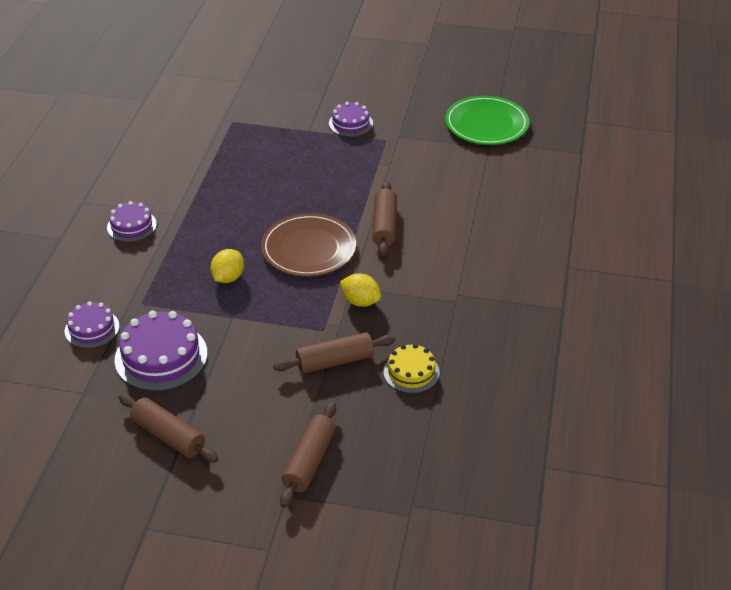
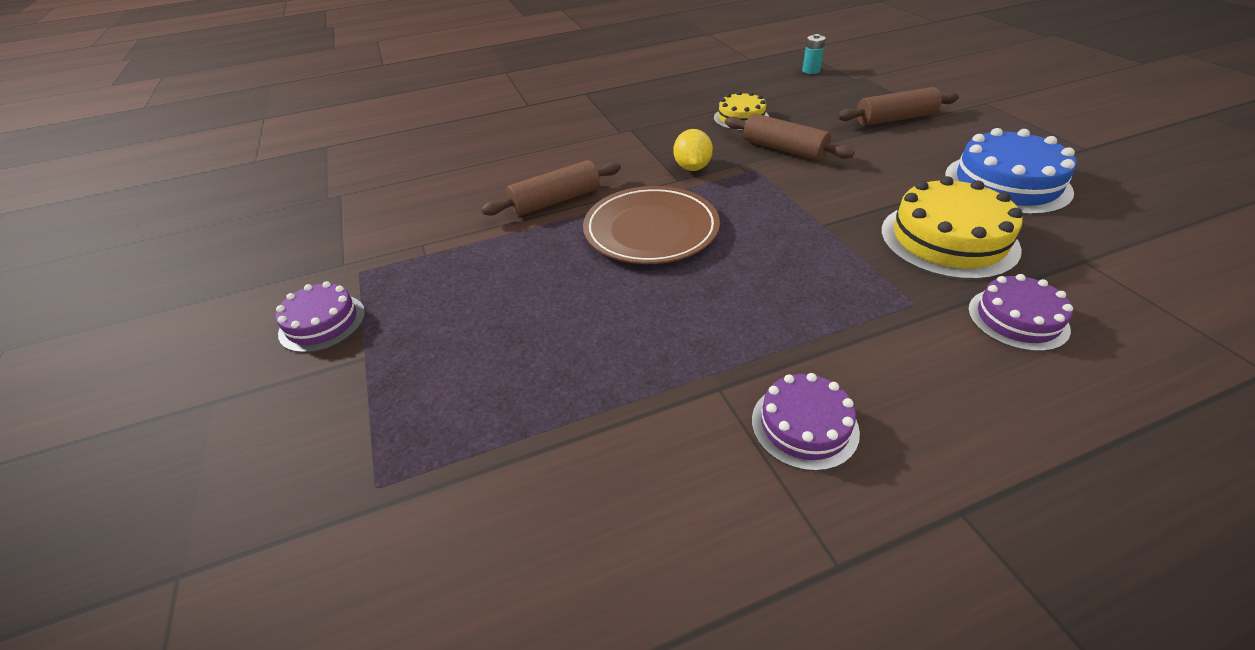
camera: 120 degrees left, 0 degrees up
(161, 356) = (948, 239): purple cake -> yellow cake
(168, 435) = (1006, 183): brown rolling pin -> blue cake
(228, 278) = (773, 260): yellow lemon -> none
(465, 489) = (811, 71): none -> turquoise battery
(486, 124) = (283, 213): green plate -> none

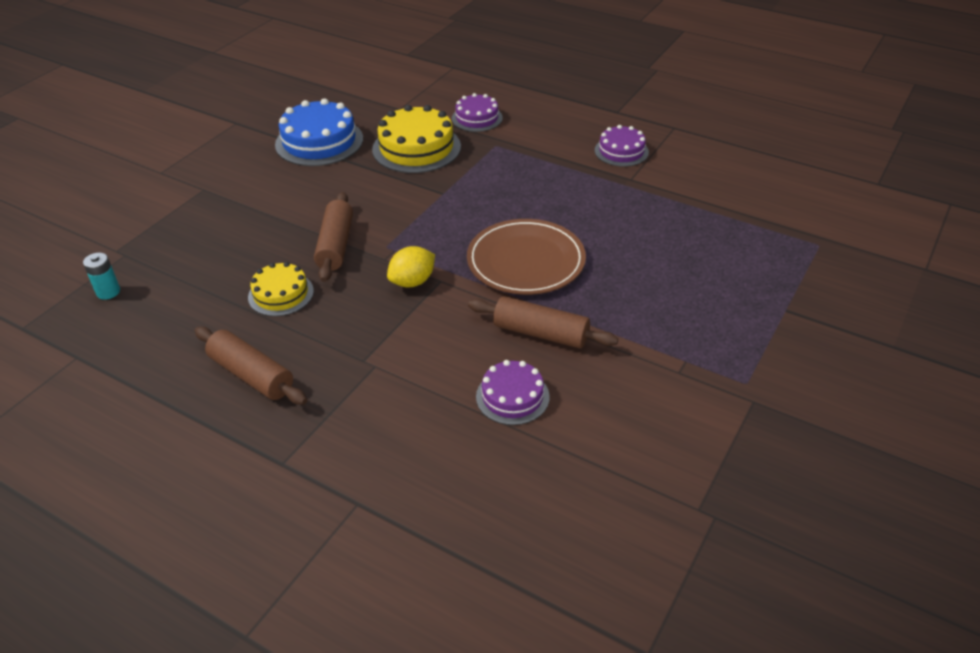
camera: 130 degrees left, 0 degrees up
(322, 323) = (799, 355): purple cake -> purple cake (512, 397)
(895, 119) = (227, 207): brown rolling pin -> brown rolling pin (252, 375)

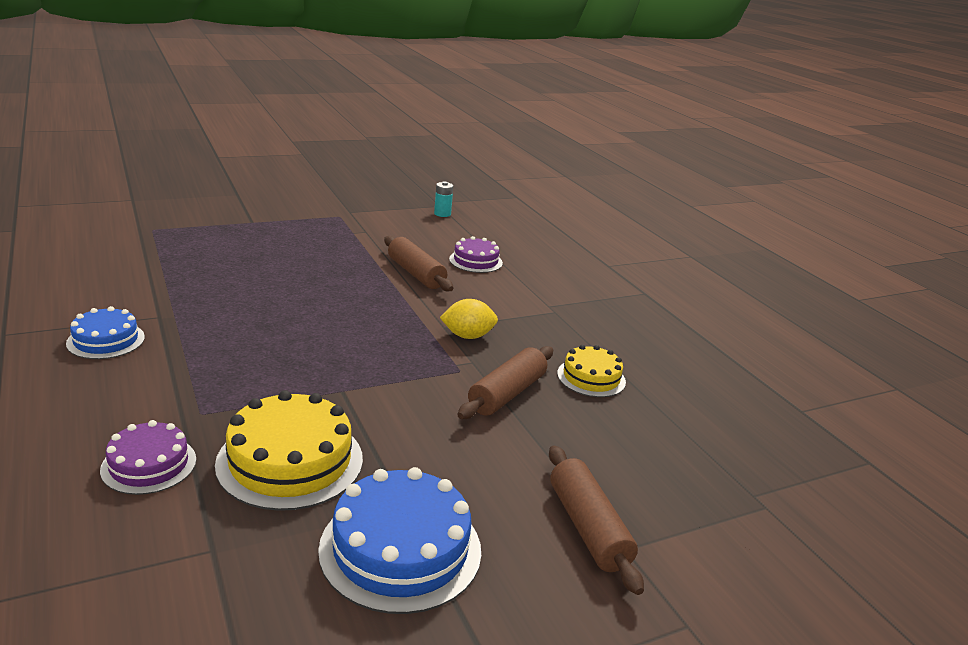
camera: 150 degrees left, 15 degrees down
(108, 292) = (773, 458): turquoise battery -> turquoise battery (442, 214)
(252, 375) = (645, 337): brown rolling pin -> brown rolling pin (587, 528)
(526, 261) = (360, 308): brown plate -> none
(621, 151) = (106, 340): purple cake -> blue cake

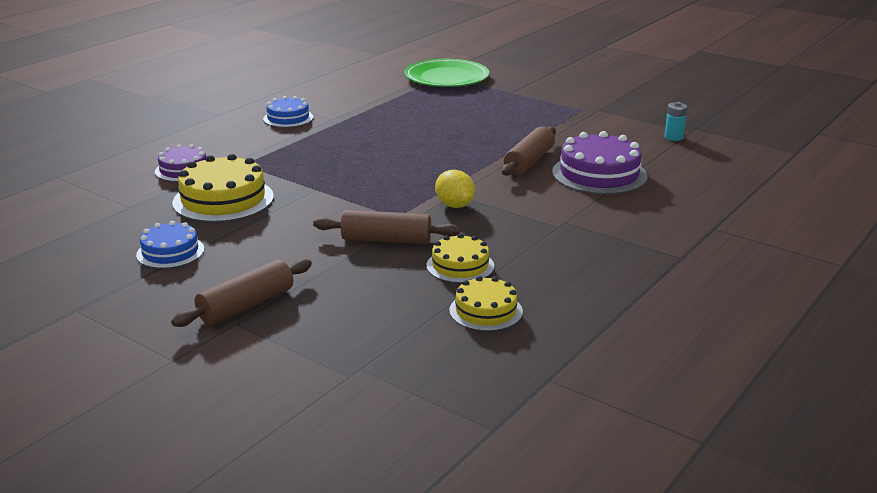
camera: 65 degrees right, 0 degrees up
(159, 229) = (446, 78): none -> green plate
(400, 549) = (170, 252): blue cake -> blue cake, size x0.60
(475, 261) = (599, 174): purple cake -> purple cake, size x1.66
(681, 396) = (486, 311): none -> yellow cake

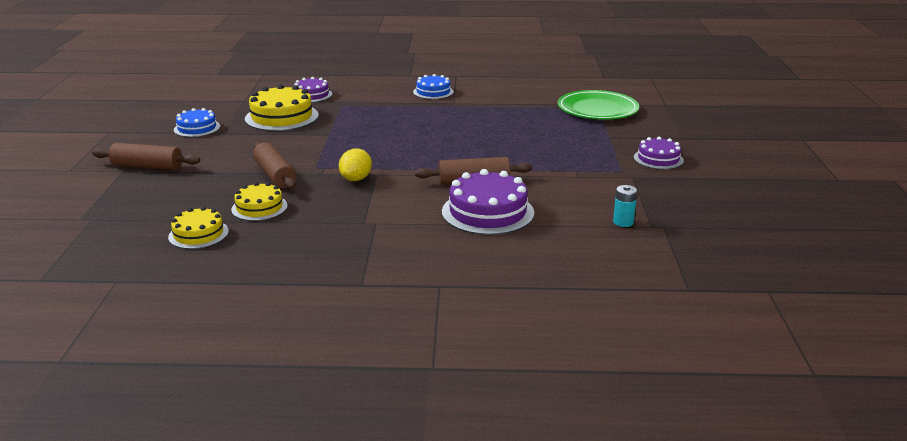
camera: 55 degrees right, 0 degrees up
(577, 92) = (658, 159): none -> purple cake

